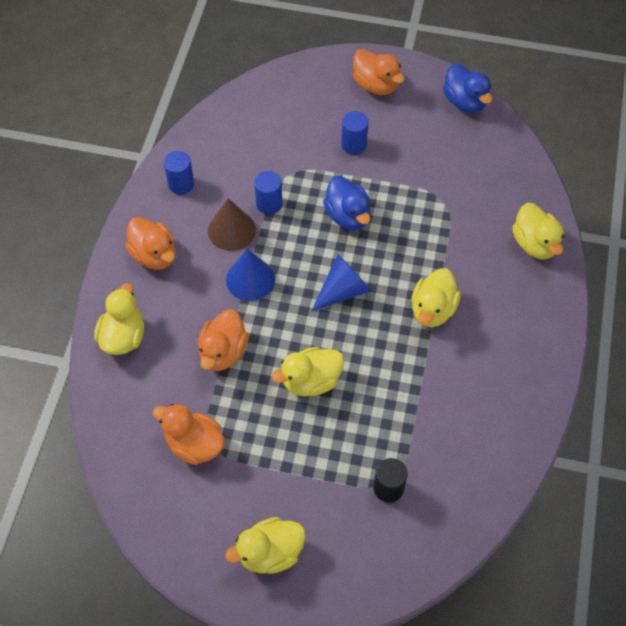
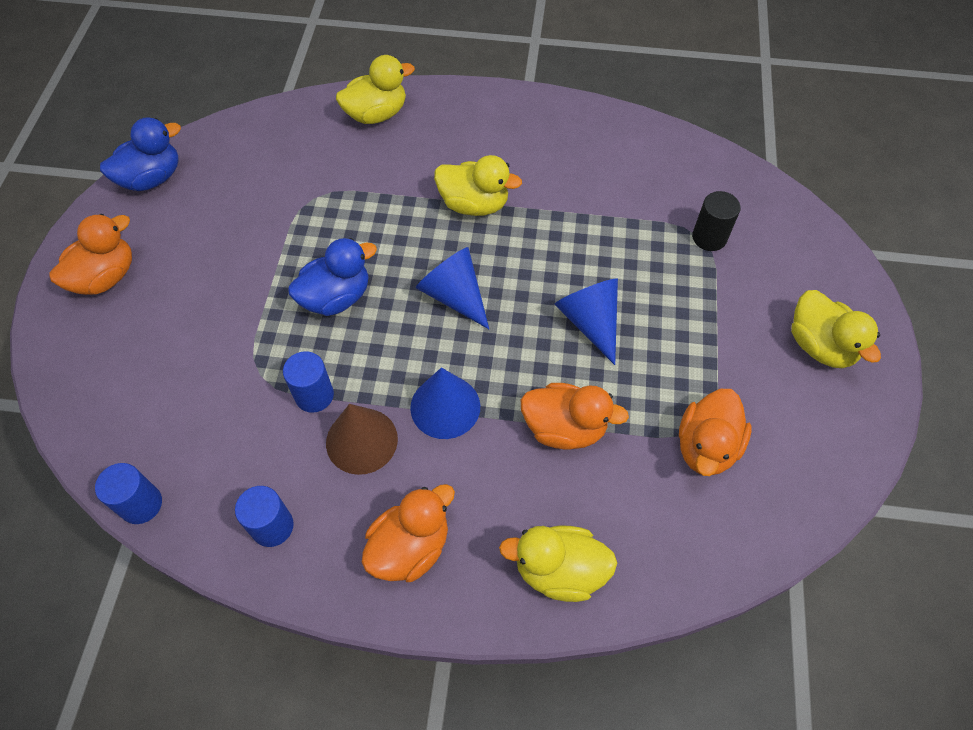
camera: 95 degrees left, 0 degrees up
(311, 381) = (590, 322): yellow duck -> blue cone
(354, 145) = (213, 298): blue cylinder -> blue cylinder (141, 504)

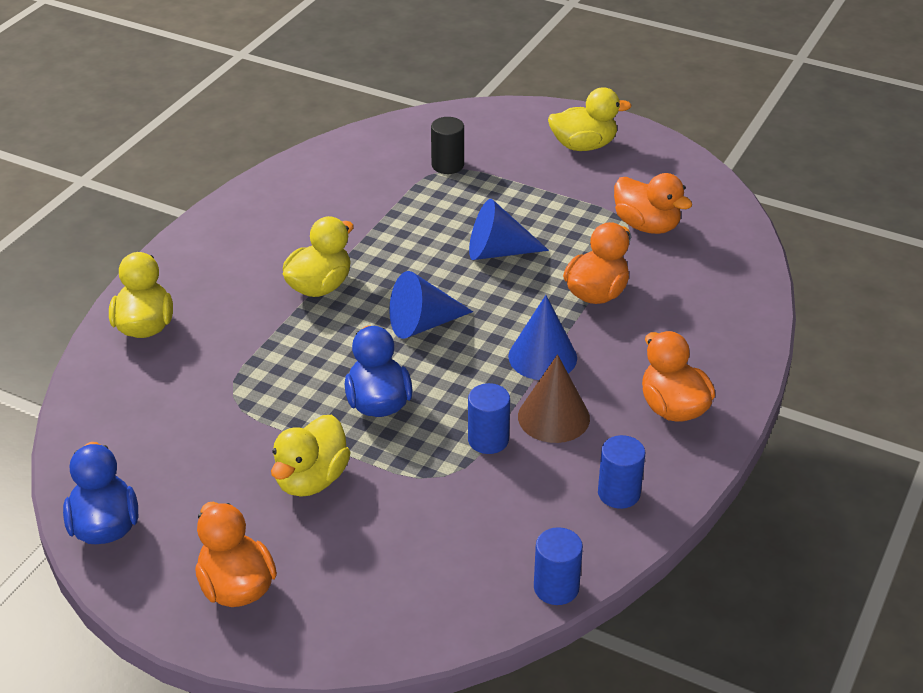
camera: 70 degrees left, 20 degrees down
(559, 570) = (723, 329): yellow duck -> yellow duck (311, 479)

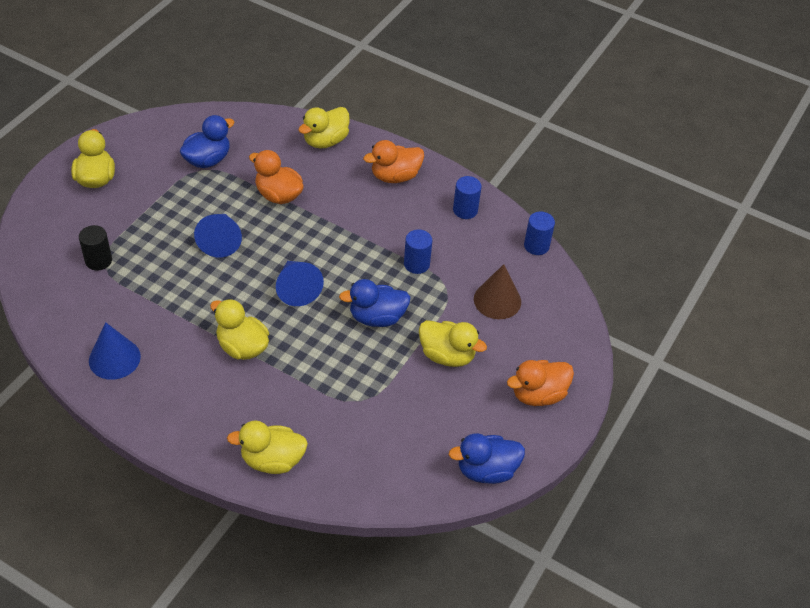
camera: 90 degrees left, 10 degrees up
(542, 357) = (340, 230): blue cone -> blue cone (114, 358)
(553, 417) = (398, 231): brown cone -> brown cone (497, 300)
(647, 226) = (207, 160): orange duck -> blue duck
(726, 329) = (325, 141): none -> yellow duck

